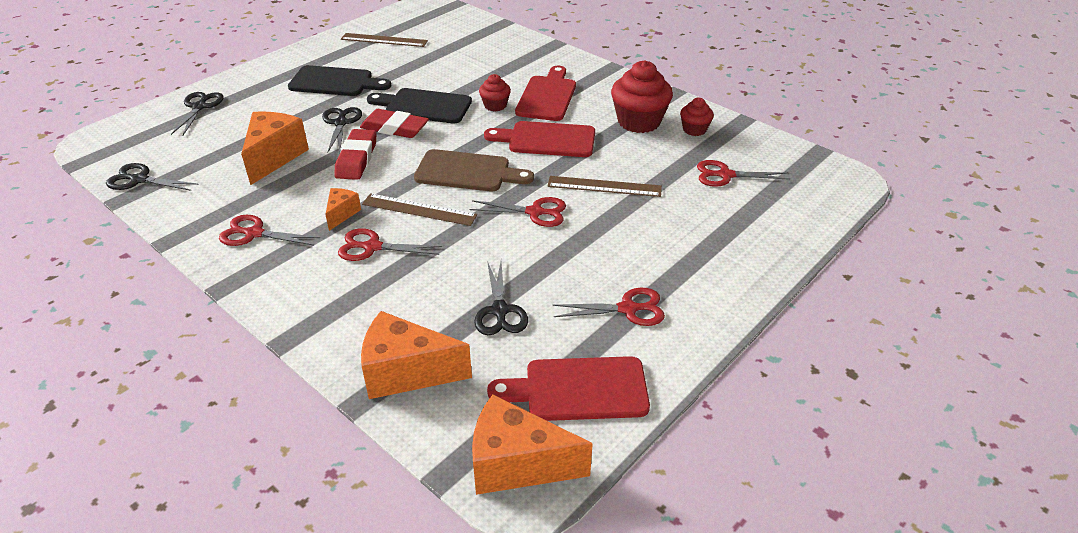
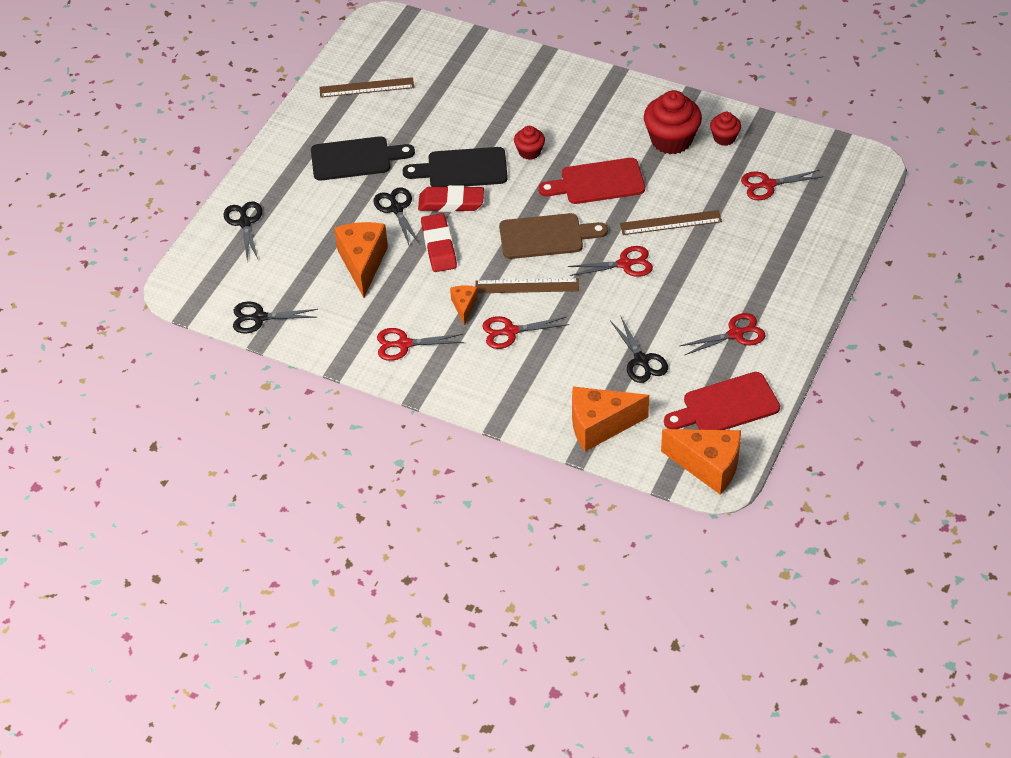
camera: 15 degrees left, 10 degrees up
(517, 464) = (708, 466): orange cheese -> orange cheese turned 150 degrees counterclockwise
(547, 96) = (573, 128): red cutting board -> none

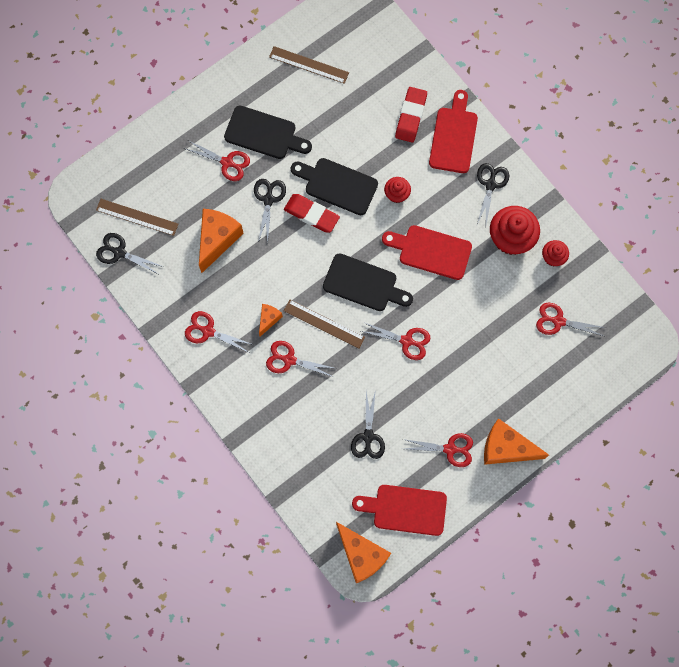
camera: 25 degrees right, 25 degrees up
(245, 223) = (152, 156): black scissors -> black scissors (490, 185)
(331, 197) = (227, 162): none -> red scissors
(438, 246) = (280, 252): red eraser -> red eraser (411, 116)
(546, 236) = (364, 284): brown cutting board -> black cutting board
(556, 85) = (454, 136): none -> red cutting board
(600, 426) = (306, 478): orange cheese -> orange cheese (506, 448)
(670, 222) = (463, 319): brown ruler -> brown ruler (137, 217)

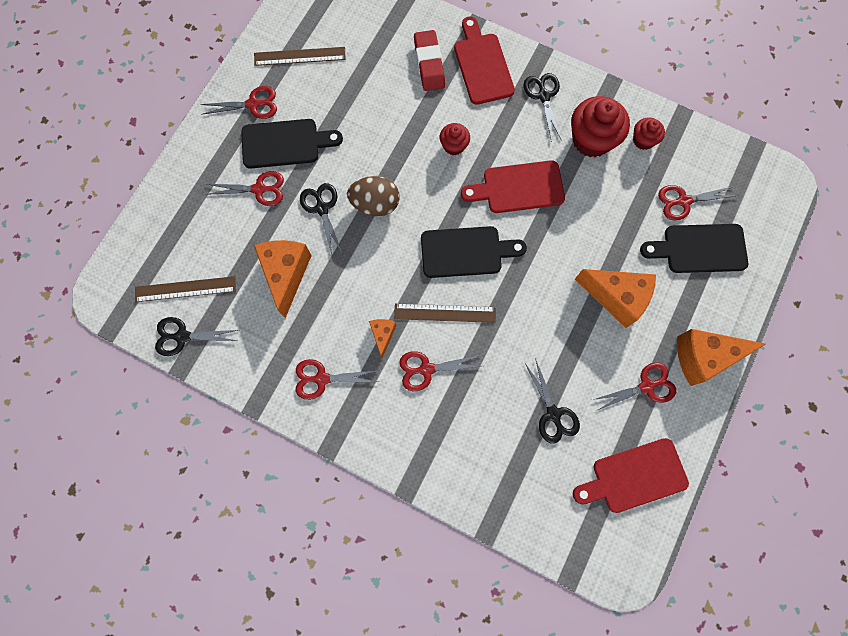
camera: 25 degrees left, 0 degrees up
(311, 214) = (375, 204): red eraser -> brown egg
(337, 185) = (387, 162): black cutting board -> black cutting board (699, 248)
(361, 555) = (614, 553): orange cheese -> orange cheese (616, 298)
(406, 341) = (541, 291): red scissors -> red scissors (253, 104)

